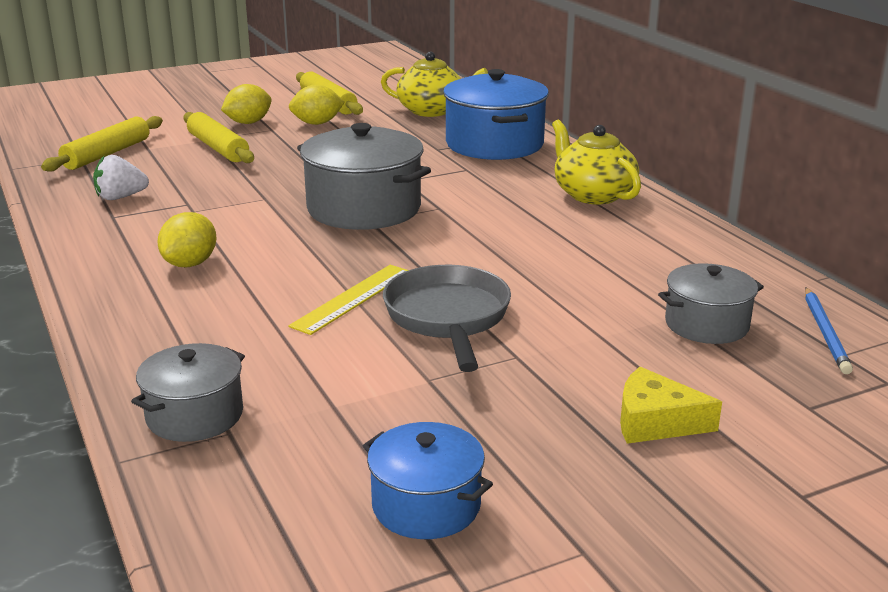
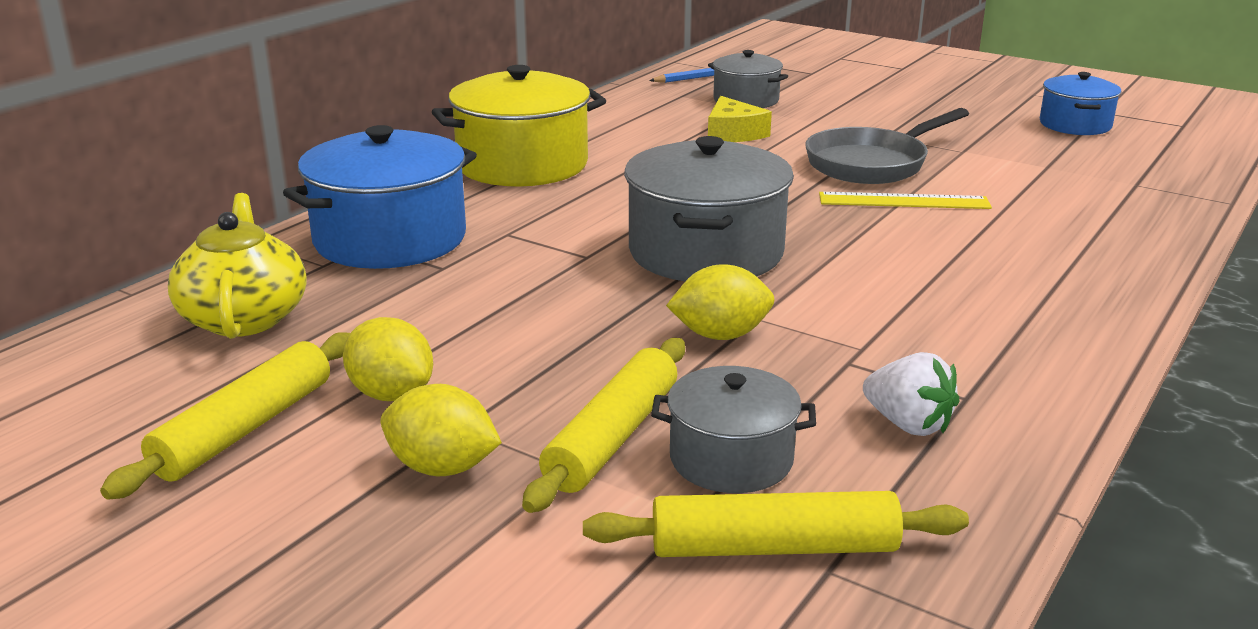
camera: 120 degrees left, 0 degrees up
(190, 264) = (978, 291): yellow lemon -> yellow lemon (720, 335)
(195, 415) = (1148, 199): grey pot -> grey pot (731, 459)
(593, 194) = (522, 165): yellow teapot -> yellow pot
(655, 422) = (893, 96): yellow cheese -> yellow cheese (733, 133)

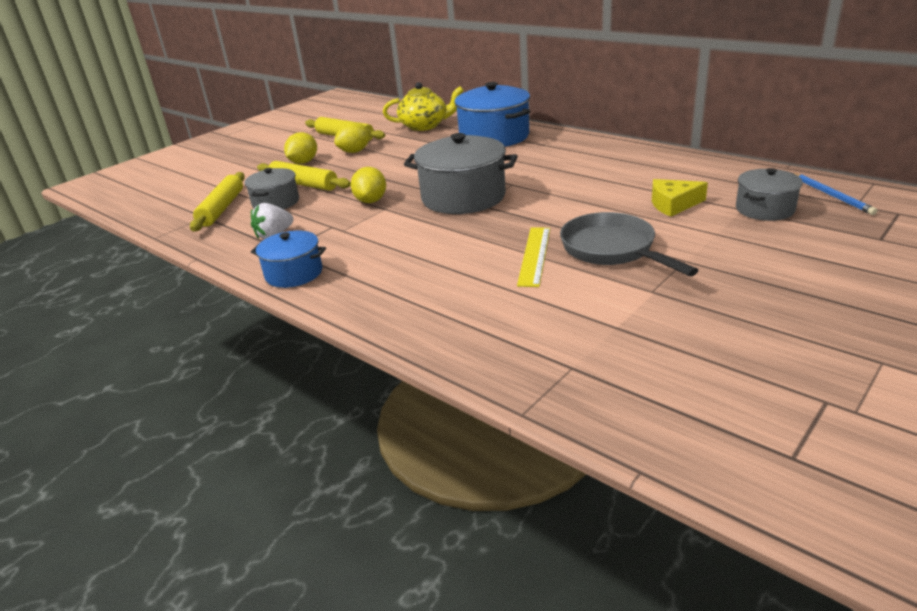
camera: 100 degrees right, 5 degrees up
(522, 165) = (596, 152): yellow pot -> none
(1075, 125) = (758, 368): blue pot -> blue pot (294, 273)

